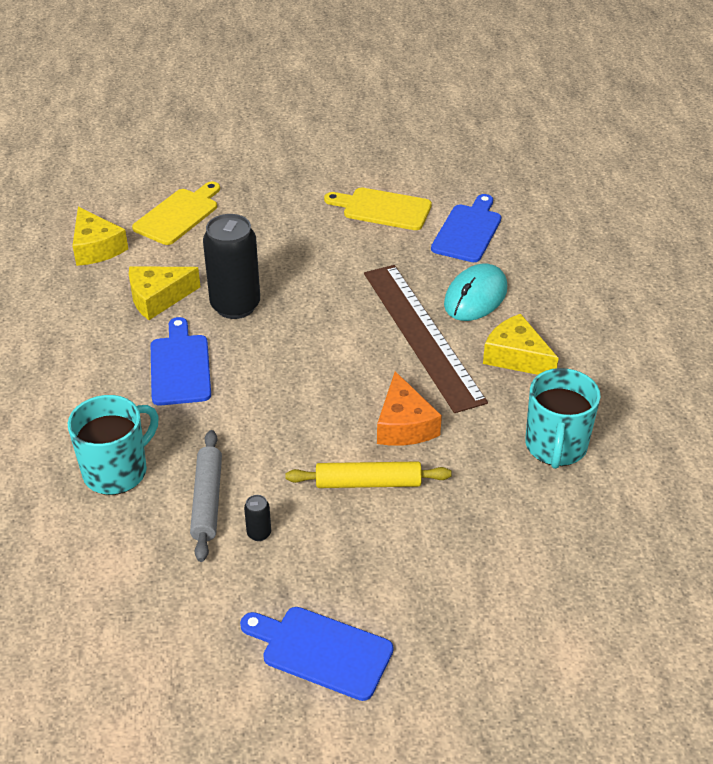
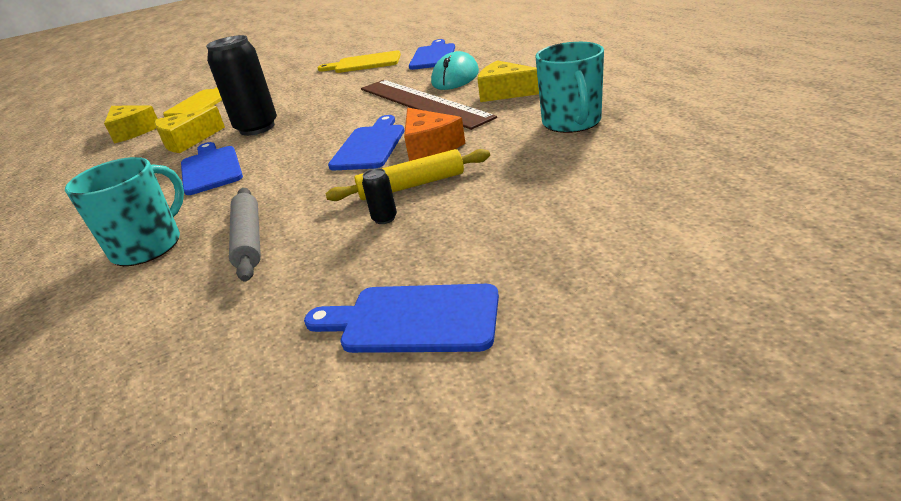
camera: 10 degrees left, 10 degrees down
(259, 533) = (310, 247): black can -> black can (384, 218)
(346, 397) = (370, 146): none -> blue cutting board

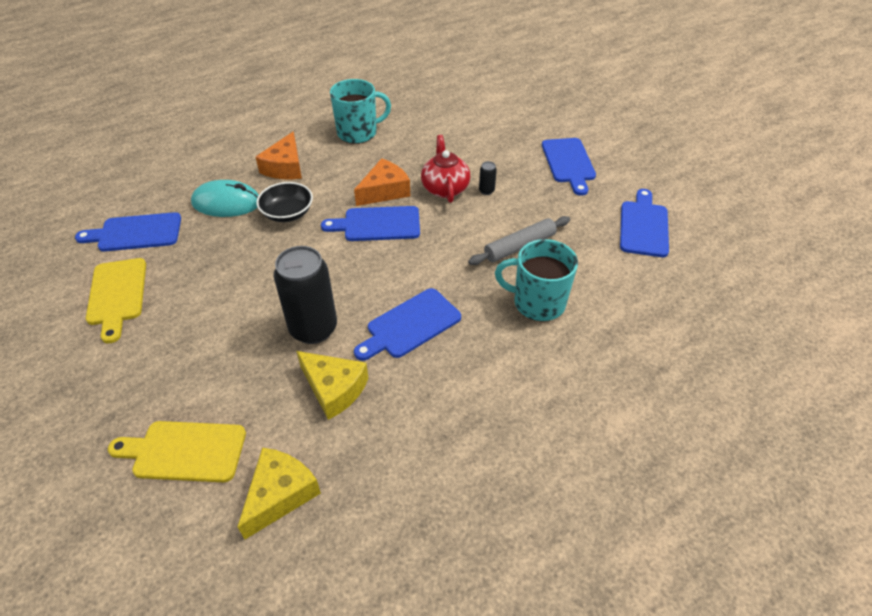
camera: 110 degrees left, 15 degrees up
(163, 393) = (643, 226): none -> blue cutting board
(411, 185) = (445, 188): yellow rolling pin -> red teapot
(422, 102) = (287, 213): brown ruler -> black bowl
(505, 92) = (285, 167): yellow cheese -> orange cheese

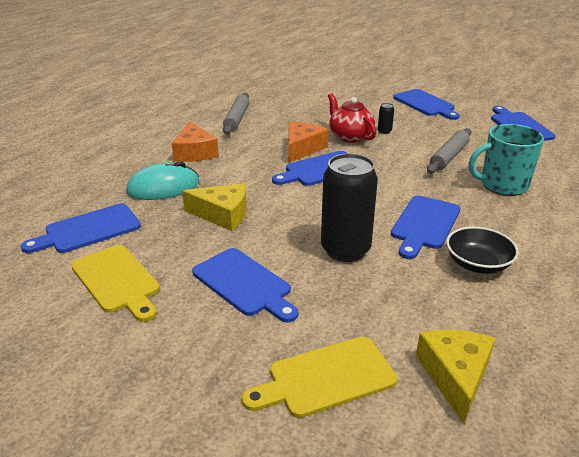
camera: 25 degrees left, 15 degrees down
(203, 334) = (244, 284): none -> blue cutting board
(287, 213) = (231, 181): black bowl -> black bowl (478, 264)
(334, 389) = (412, 284): yellow cheese -> yellow cheese (222, 215)
(358, 133) = (237, 119): turquoise mug -> grey rolling pin

